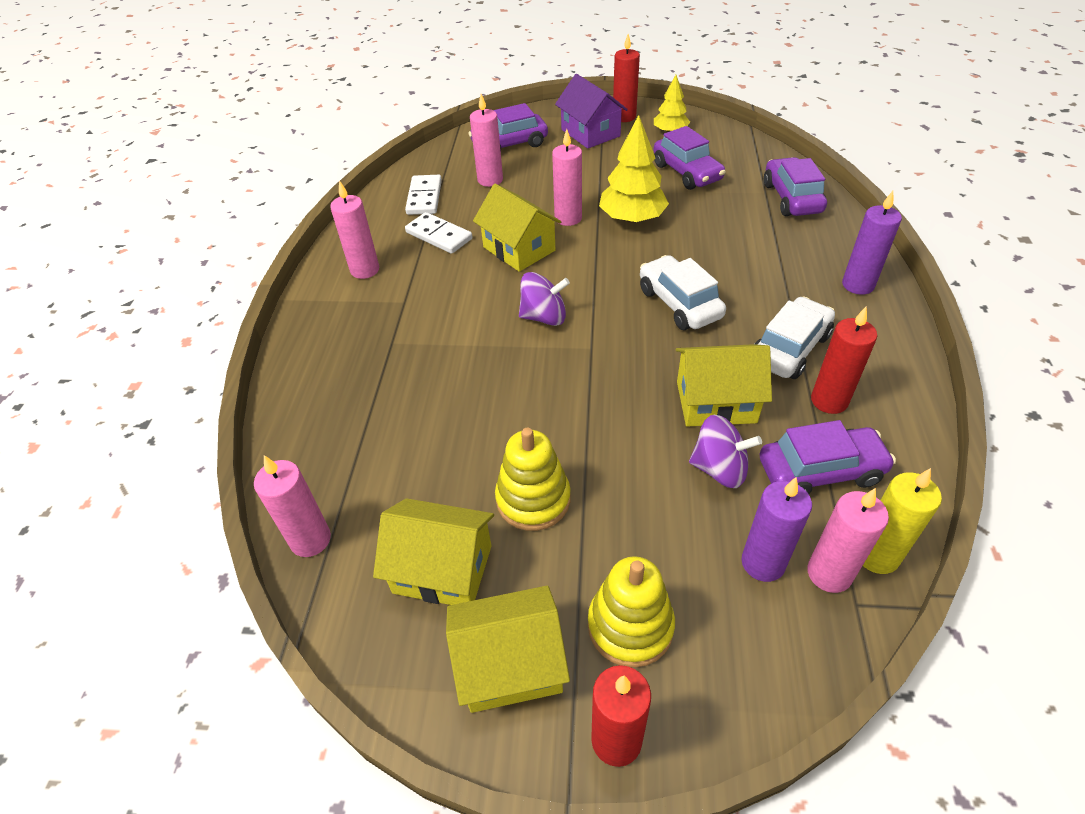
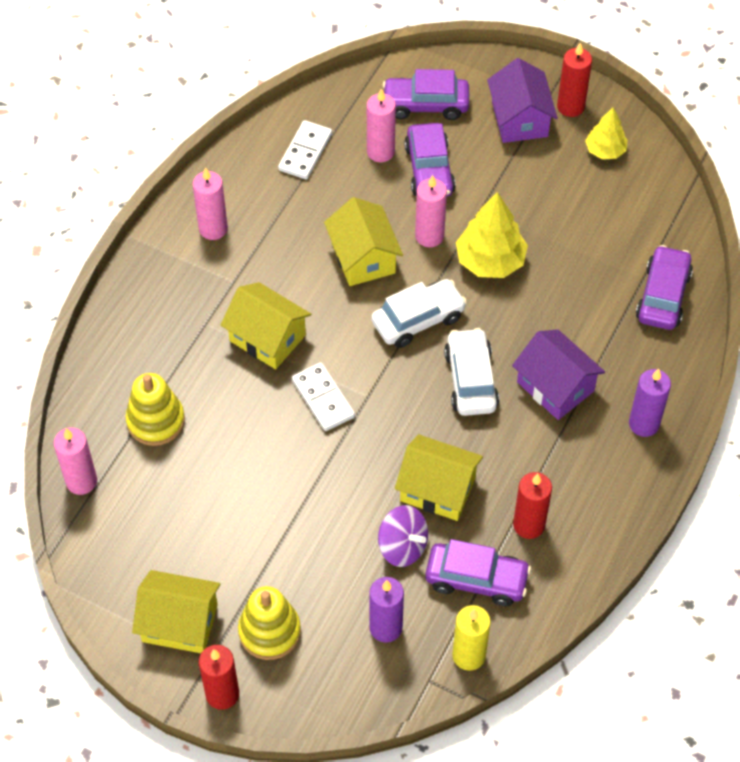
camera: 20 degrees right, 10 degrees up
(439, 236) = (297, 211): white domino -> white domino (323, 399)
(442, 569) = (164, 541): yellow house -> yellow house (267, 338)
(533, 499) = (251, 514): yellow stacking toy -> yellow stacking toy (156, 421)
(544, 317) = (345, 347): purple spinning top -> none
(687, 172) = (583, 219): purple car -> purple car (429, 170)
(758, 284) = (555, 386): none -> purple house
(789, 348) = (533, 464): white car -> white car (418, 320)
(829, 573) = (426, 653): pink candle -> none

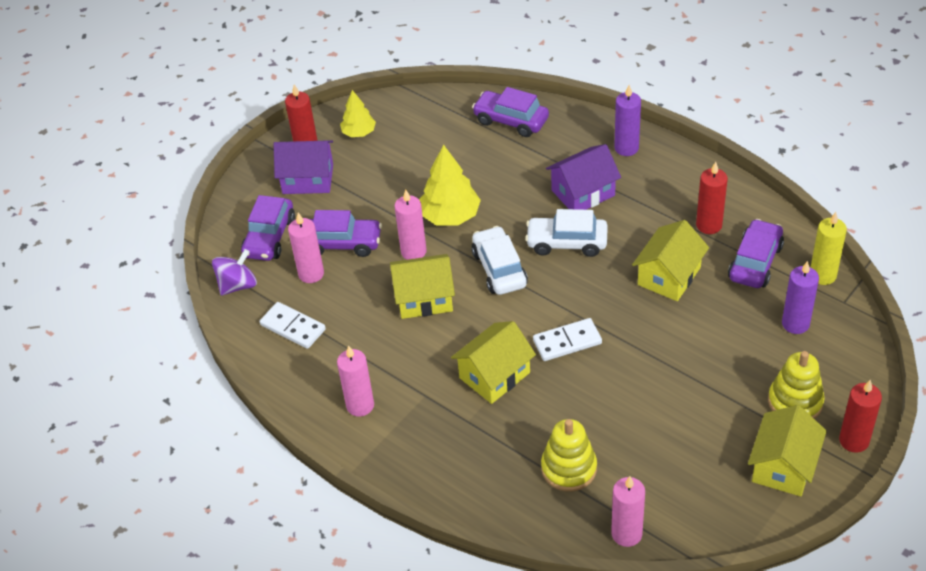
camera: 75 degrees left, 10 degrees down
(402, 546) = (720, 304): purple spinning top -> purple spinning top (238, 285)

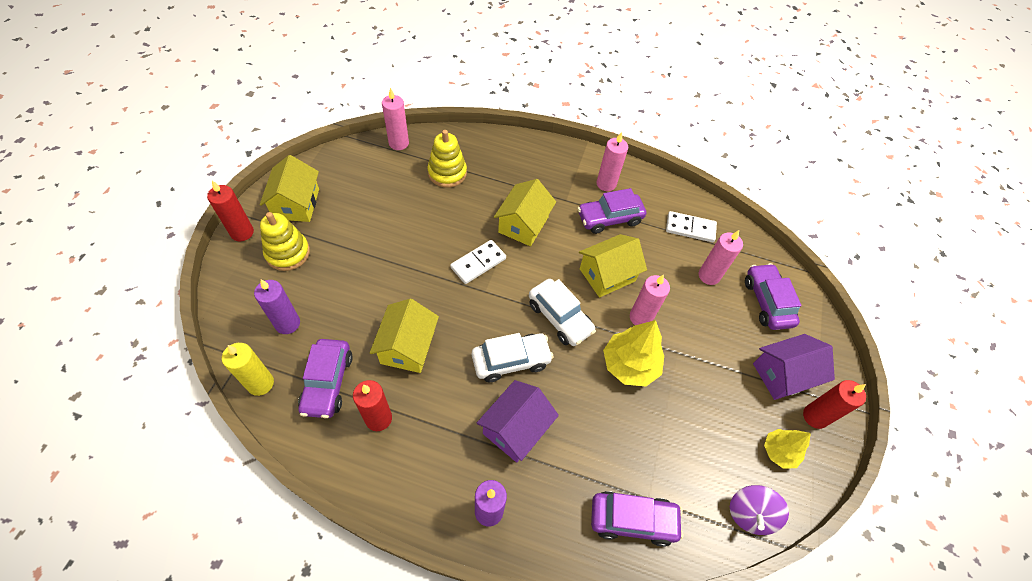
camera: 150 degrees right, 10 degrees up
(238, 285) = (756, 253): purple spinning top -> purple spinning top (749, 514)
(342, 243) = (704, 311): purple car -> purple car (609, 218)

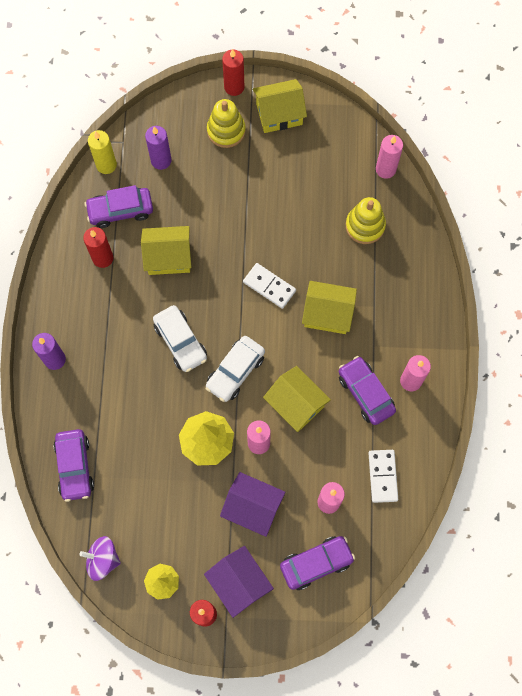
camera: 80 degrees right, 15 degrees up
(516, 428) = (123, 361): purple house -> purple house (252, 507)

